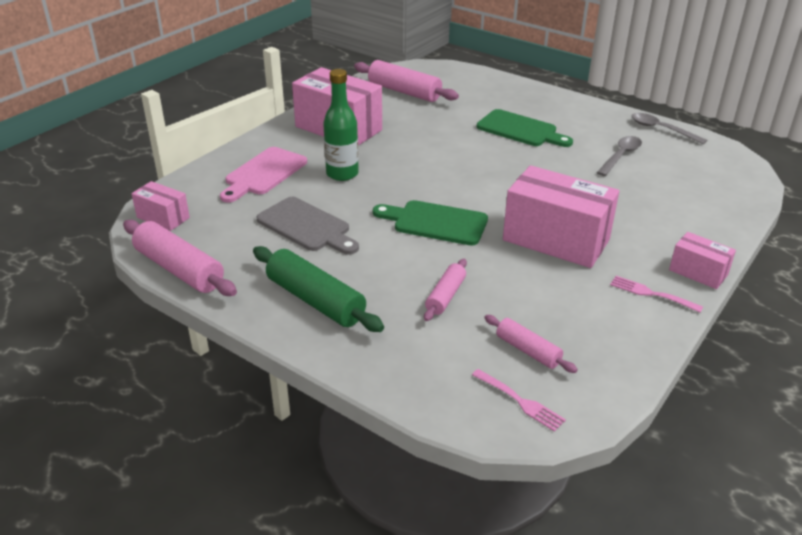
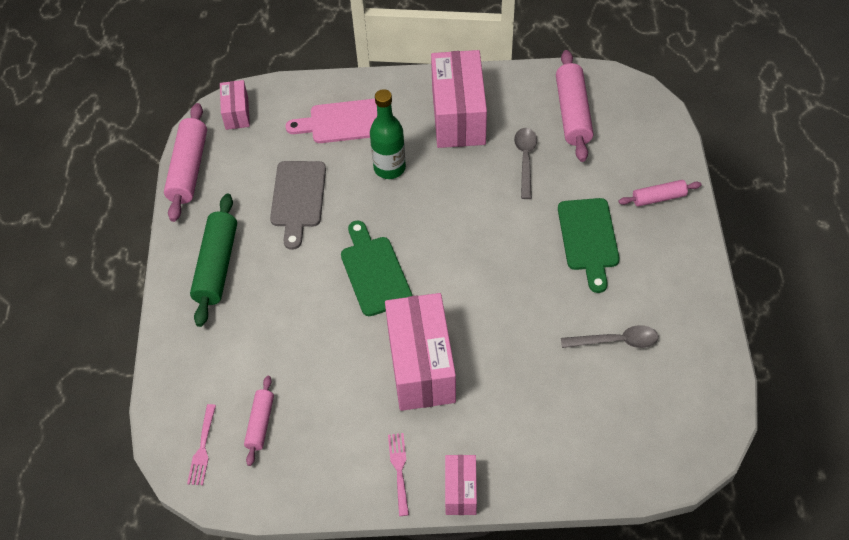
camera: 55 degrees right, 20 degrees up
(445, 296) = (283, 337): pink rolling pin -> pink rolling pin (658, 198)
(661, 129) = (709, 348): grey spoon -> grey spoon (525, 160)

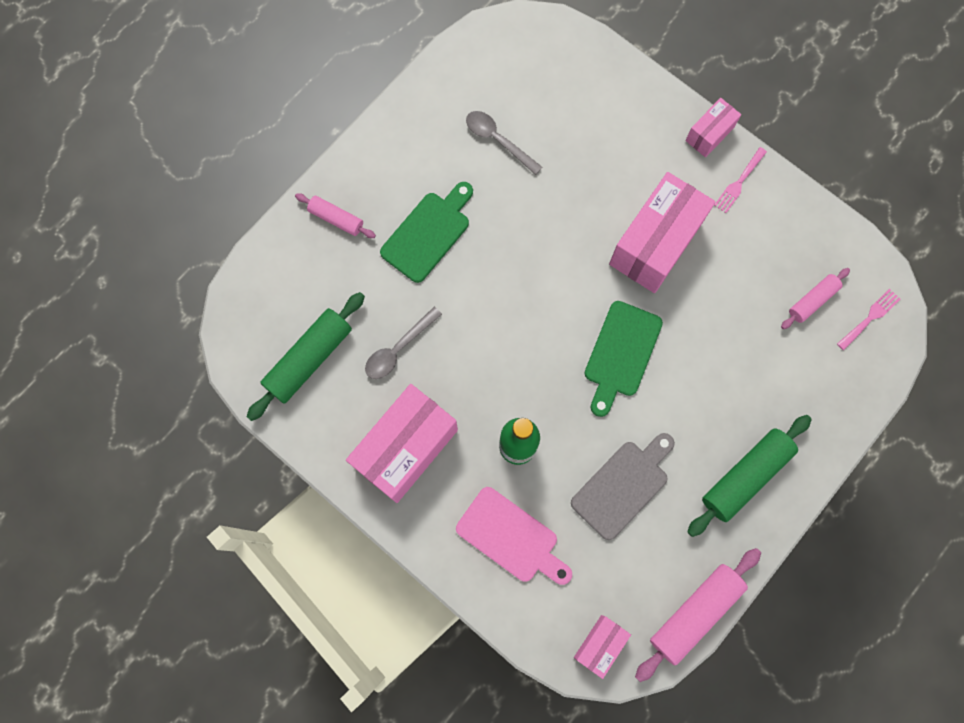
camera: 140 degrees left, 20 degrees up
(573, 113) = (309, 359): pink rolling pin -> green rolling pin

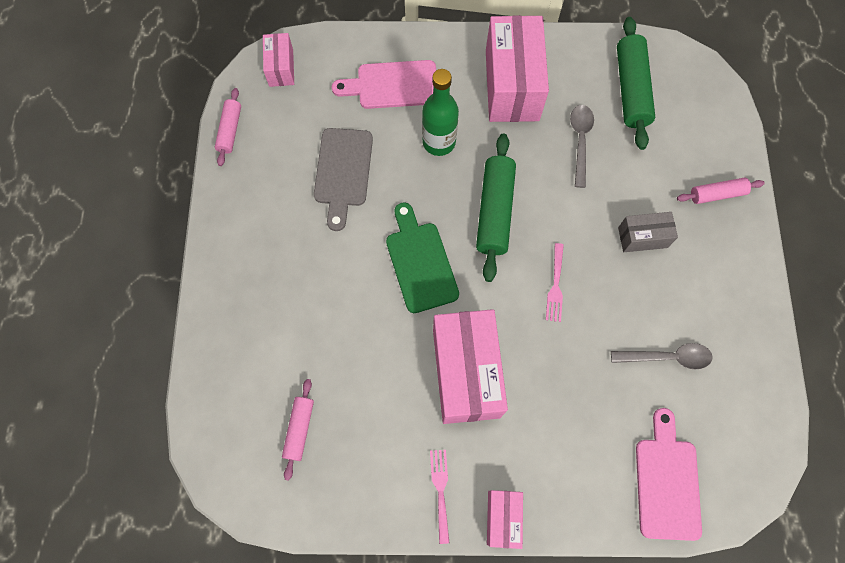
camera: 140 degrees right, 5 degrees down
(428, 233) = (642, 237): green cutting board -> grey box
(577, 70) = (667, 482): none -> pink cutting board
(694, 613) = (230, 130): pink rolling pin -> pink rolling pin, size x0.57
(745, 476) = (257, 245): green rolling pin -> green rolling pin (494, 211)
(870, 318) = (239, 454): pink fork -> pink fork (555, 286)

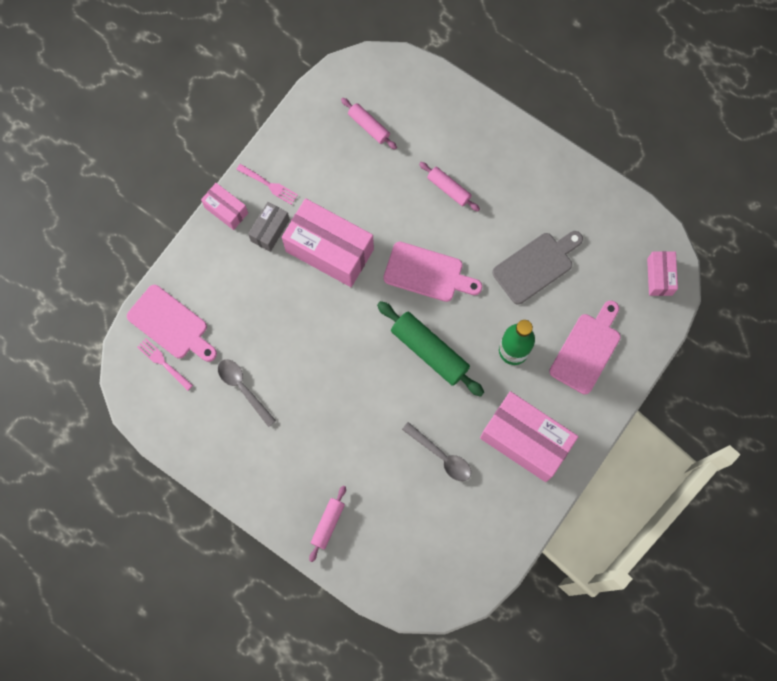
camera: 125 degrees right, 5 degrees up
(230, 130) = (626, 208): pink rolling pin -> pink rolling pin (448, 189)
(281, 68) = (659, 277): pink box -> pink box turned 60 degrees clockwise
(343, 172) = (536, 266): grey cutting board -> grey cutting board turned 105 degrees clockwise
(420, 262) = (427, 273): green cutting board -> pink cutting board
(555, 286) = (345, 352): pink fork -> pink fork (163, 363)
(631, 89) = (458, 532): green rolling pin -> none
(642, 237) = (335, 441): grey box -> grey box (270, 230)
(667, 357) = (243, 388): grey spoon -> grey spoon turned 105 degrees clockwise

